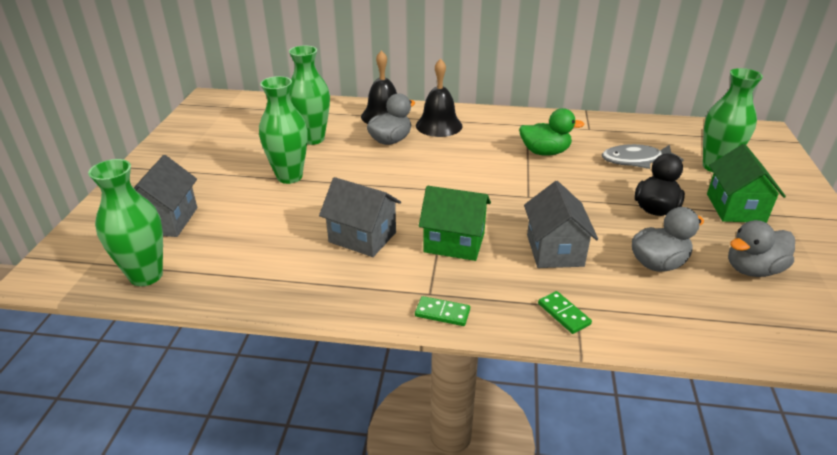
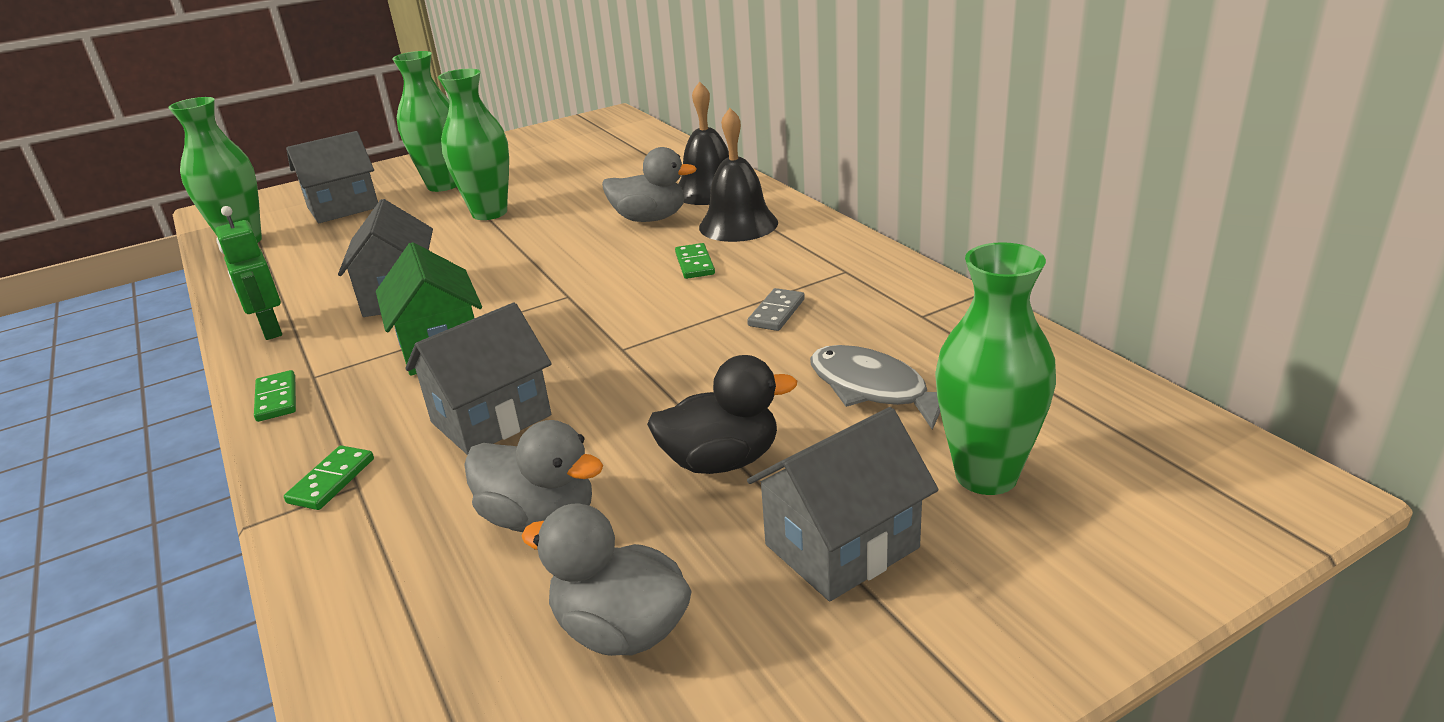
camera: 55 degrees right, 5 degrees down
(313, 139) = (591, 186): green vase -> green vase (443, 185)
(336, 295) = (270, 330): none -> green robot
(465, 150) = (695, 264): none -> green domino
(545, 152) = (776, 312): green duck -> grey domino
(735, 208) = (841, 546): green house -> grey house

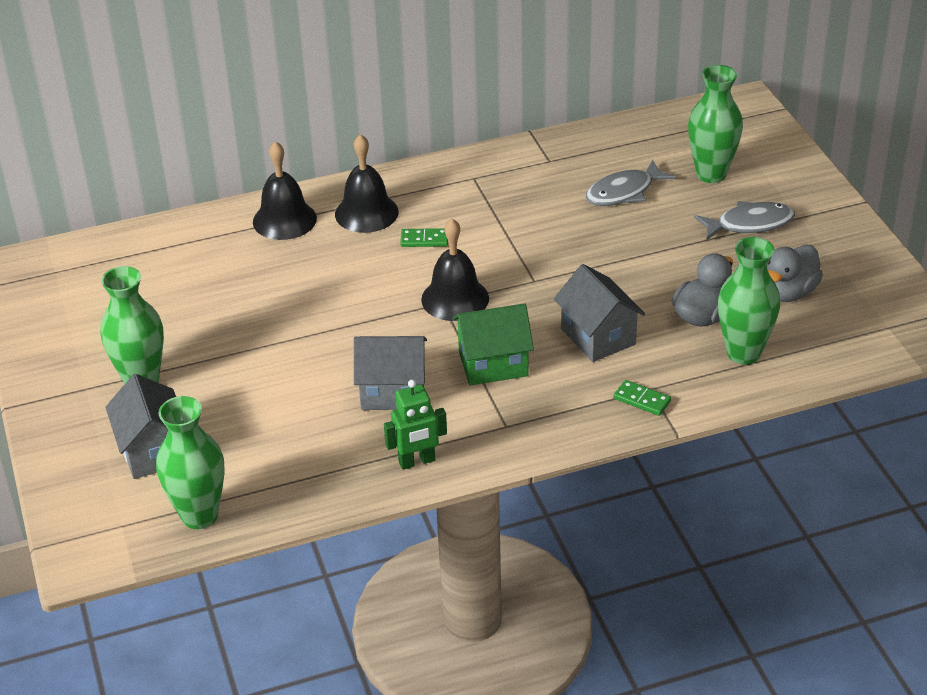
camera: 80 degrees left, 10 degrees up
(276, 399) = (532, 440): green domino -> none
(489, 213) = (244, 347): green vase -> green vase (743, 353)
(576, 301) = (455, 298): none -> black bell
(650, 219) = (324, 255): grey duck -> none
(721, 461) = (672, 252): black duck -> none
(776, 312) = (518, 213): grey domino -> none
(841, 546) = (749, 224): grey house -> grey fish

